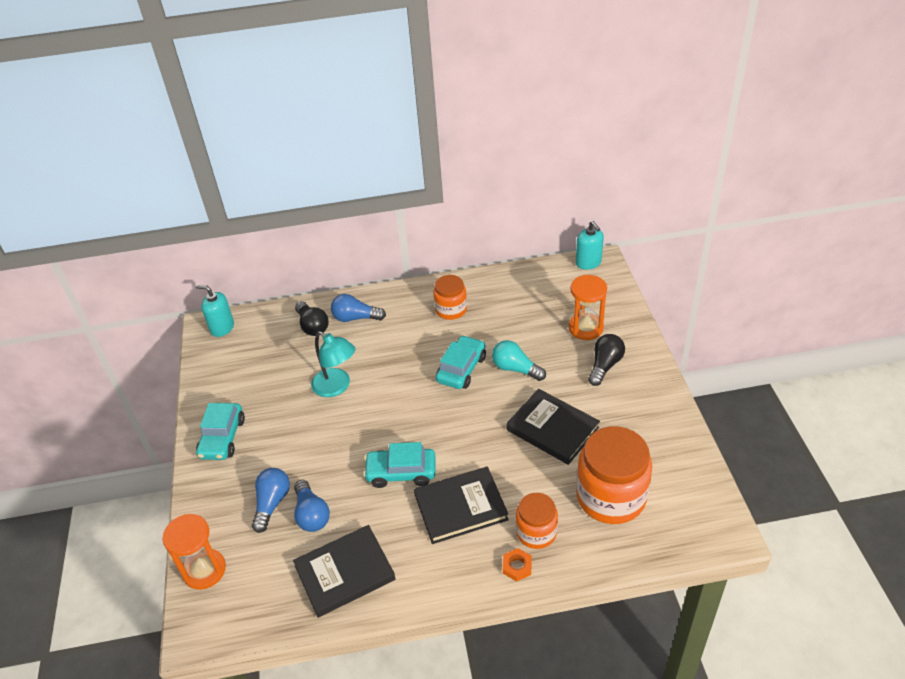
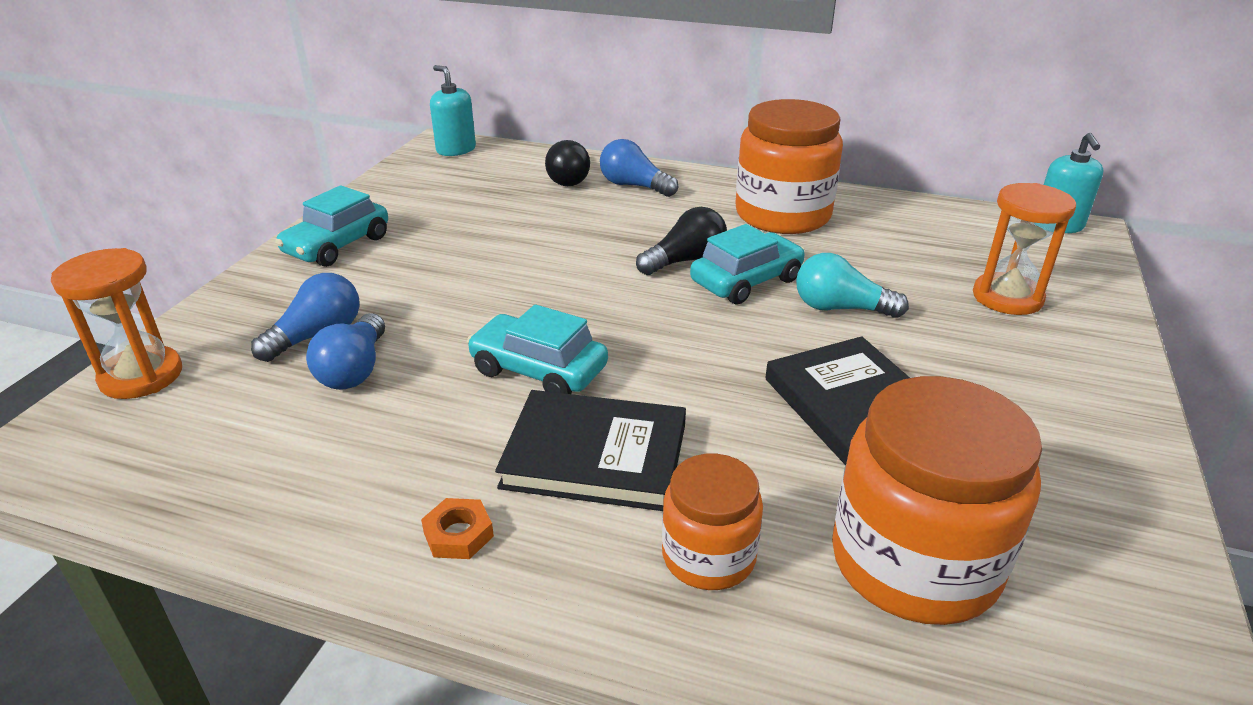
camera: 25 degrees right, 10 degrees down
(337, 387) = (540, 243): turquoise lamp -> none
(345, 573) = (319, 467): black book -> none
(451, 310) = (782, 215): orange jar -> orange jar, size x1.75
(515, 369) = (840, 308): turquoise light bulb -> turquoise light bulb turned 45 degrees counterclockwise
(517, 566) = (624, 599): orange nut -> orange nut (458, 534)
(605, 365) = (1018, 355): black light bulb -> black light bulb (685, 261)

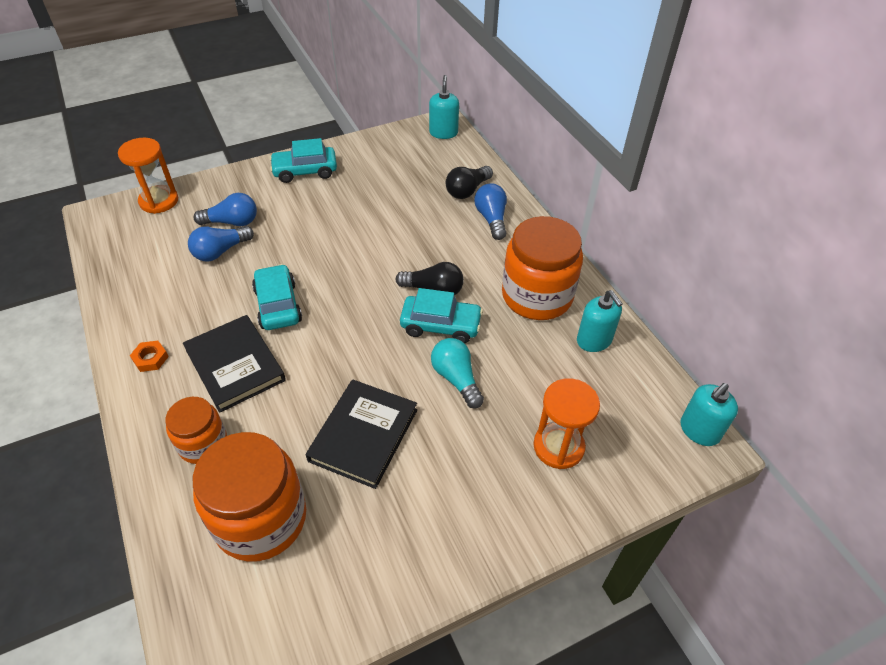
camera: 45 degrees right, 15 degrees up
(884, 217) = (594, 340): none -> turquoise soap dispenser

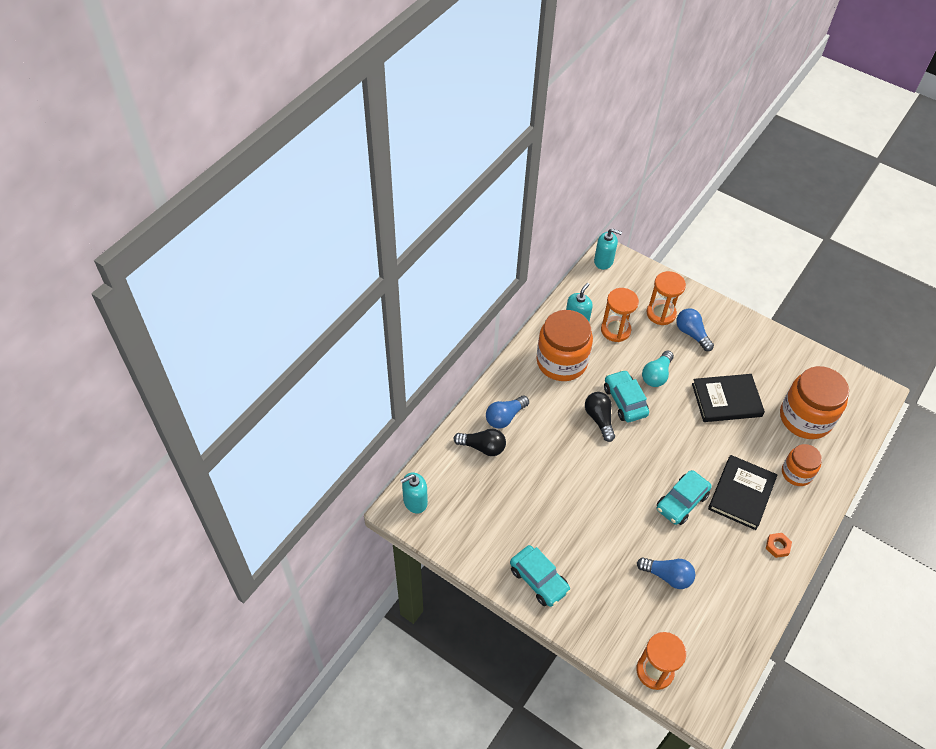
camera: 120 degrees left, 5 degrees up
(232, 222) = (634, 592): blue light bulb -> blue light bulb (691, 334)
(557, 374) = (615, 330): none -> orange hourglass

